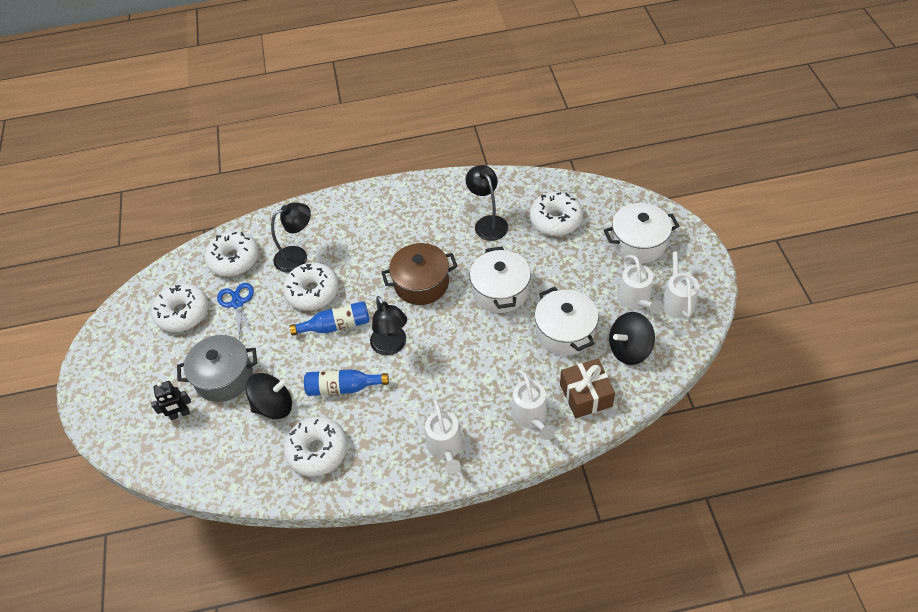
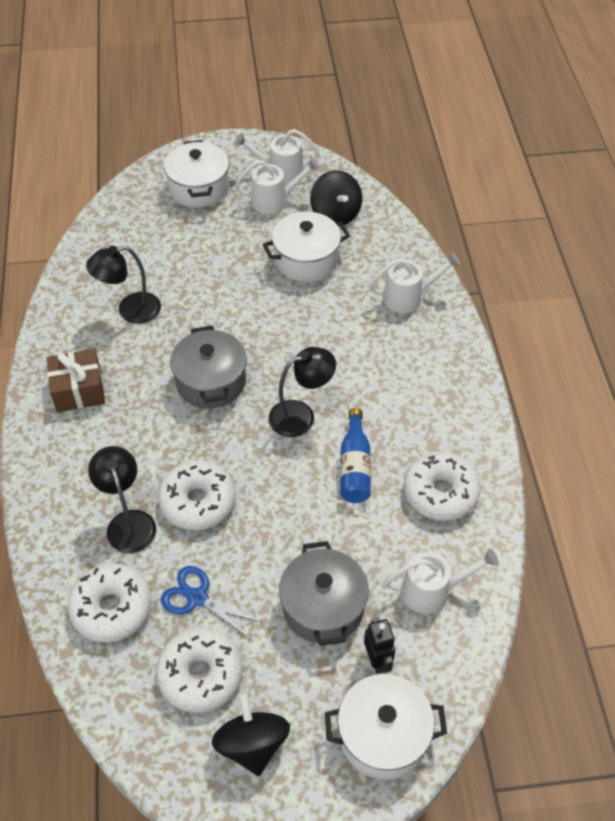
camera: 90 degrees left, 0 degrees up
(237, 303) = (197, 598): blue scissors -> blue scissors turned 45 degrees clockwise
(274, 406) = (374, 543): black spinning top -> black spinning top (252, 744)
(336, 326) = (259, 474): blue bottle -> none
(421, 284) = (211, 382): brown pot -> grey pot
(446, 448) = (442, 370): white watering can -> white watering can (433, 590)
(500, 291) = (239, 308): white pot -> white pot (383, 735)
(555, 220) = (145, 249): white donut -> none
(585, 395) = (386, 253): brown gift -> brown gift (79, 390)

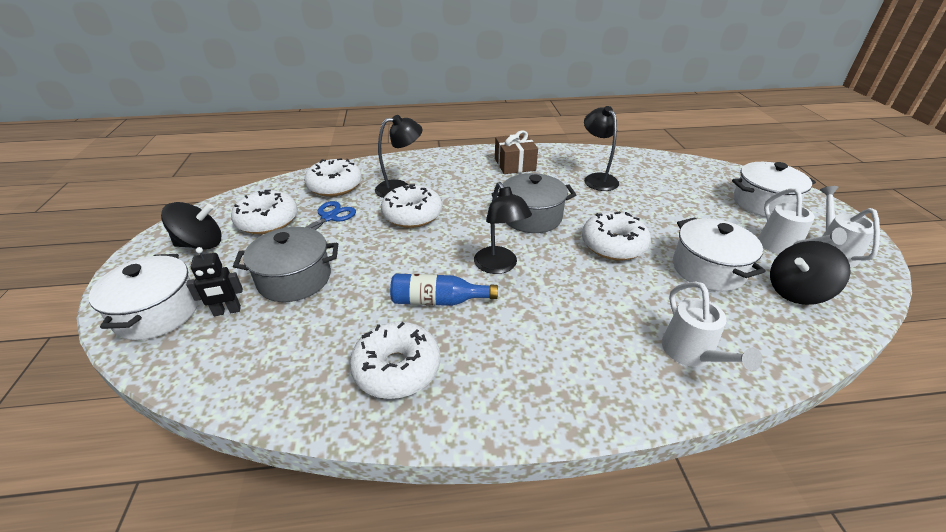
camera: 90 degrees right, 15 degrees down
(267, 319) = (613, 245): none -> white donut
(433, 590) = (279, 355): white watering can -> none

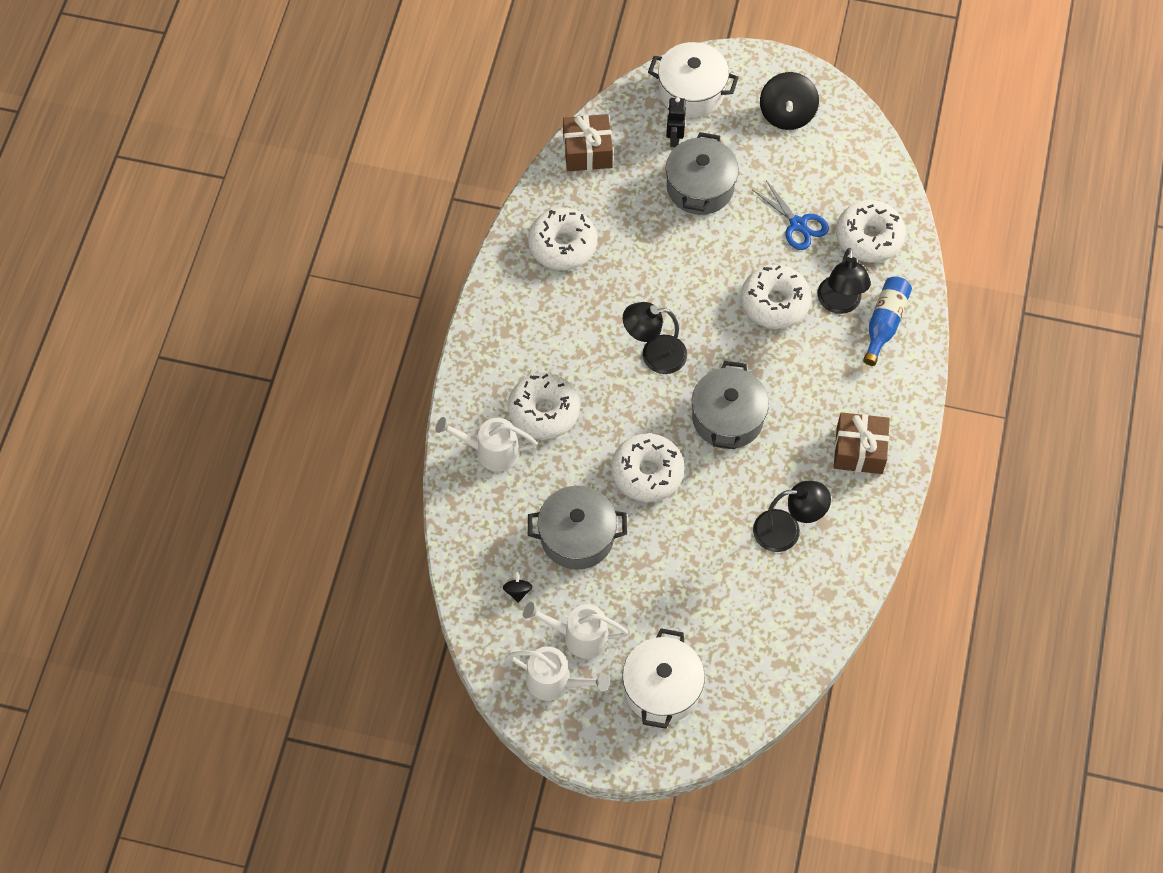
camera: 110 degrees right, 25 degrees up
(245, 384) = (587, 151): none -> brown gift
(267, 221) = (811, 169): white donut -> white donut (544, 411)
(438, 301) = (626, 291): blue bottle -> blue bottle (884, 323)
(708, 269) = (577, 536): white pot -> grey pot
(796, 292) = (517, 591): black spinning top -> black spinning top, size x0.45

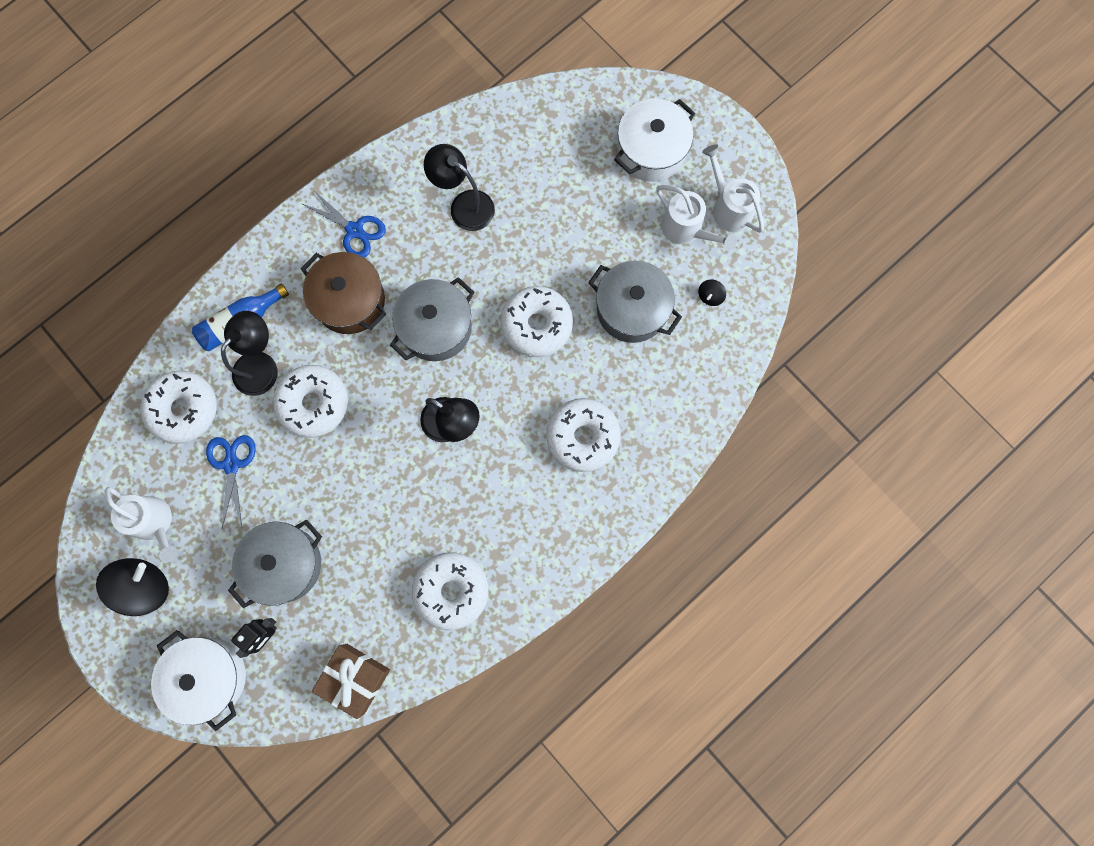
camera: 145 degrees left, 15 degrees up
(490, 451) = (652, 431): white watering can -> white watering can (155, 523)
(814, 393) = (350, 301): none -> brown pot
(859, 450) = (354, 230): brown gift -> blue scissors

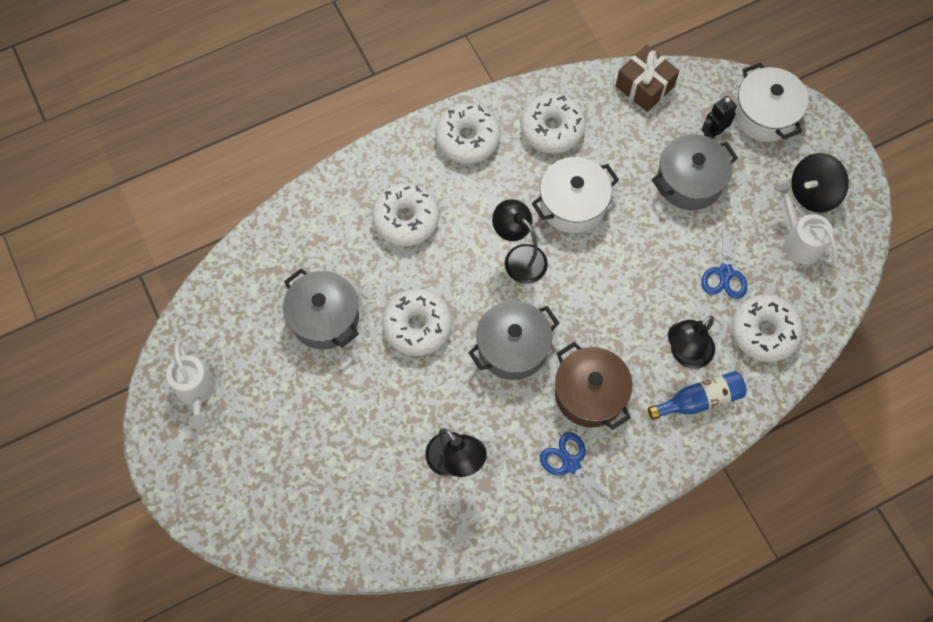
camera: 165 degrees left, 10 degrees down
(314, 403) = (641, 307): white donut -> white donut (467, 139)
(651, 151) = (249, 470): white pot -> white pot (572, 204)
(687, 230) = (245, 379): white watering can -> none
(710, 296) = (248, 311): black spinning top -> none

